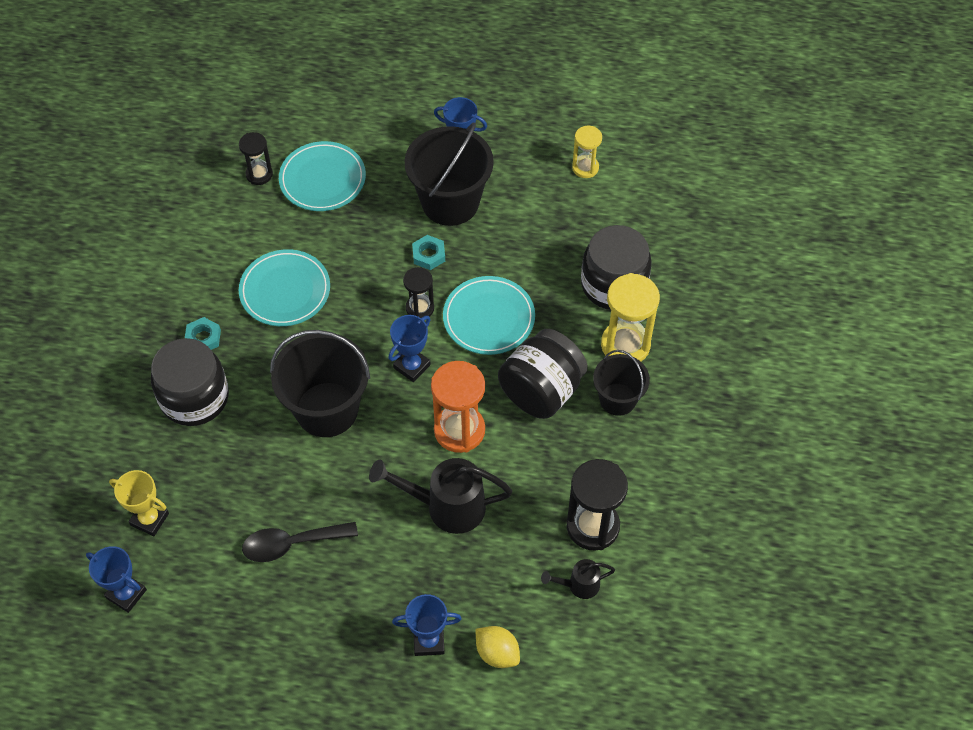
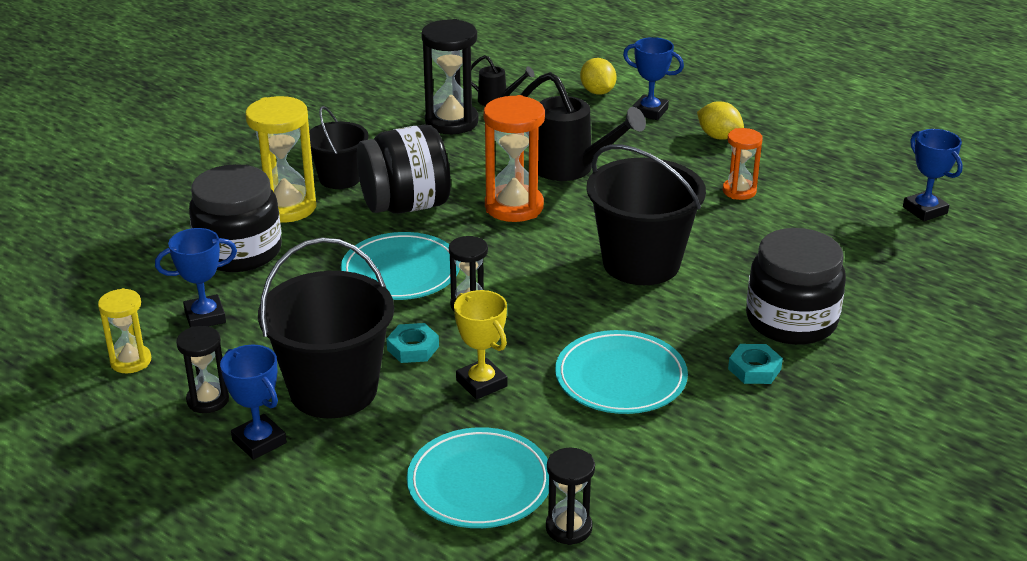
camera: 150 degrees left, 25 degrees down
(149, 519) = (883, 248): yellow trophy -> yellow trophy (481, 383)
(291, 544) = (739, 191): black spoon -> orange hourglass
(345, 627) = (718, 137): none -> yellow lemon
(412, 366) = (521, 264): blue trophy -> blue trophy (205, 317)
(514, 163) = (208, 400): none -> black hourglass

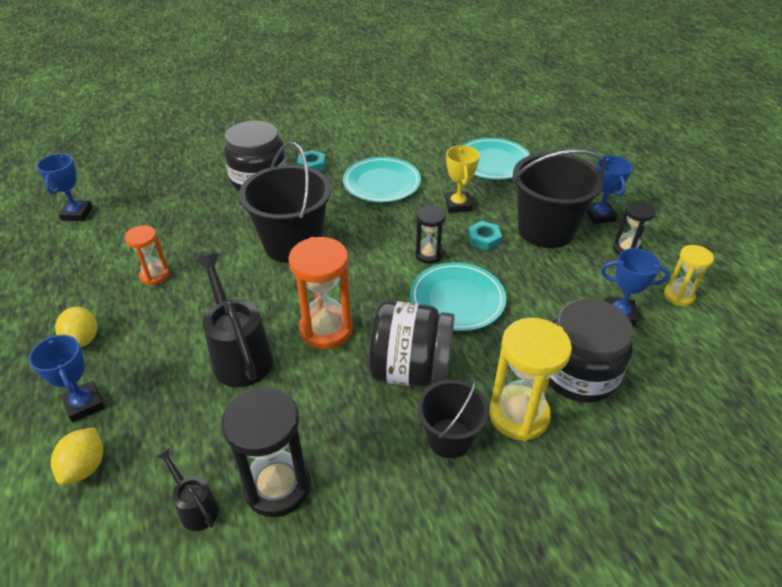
camera: 150 degrees left, 10 degrees up
(569, 528) = (466, 136): black hourglass -> none

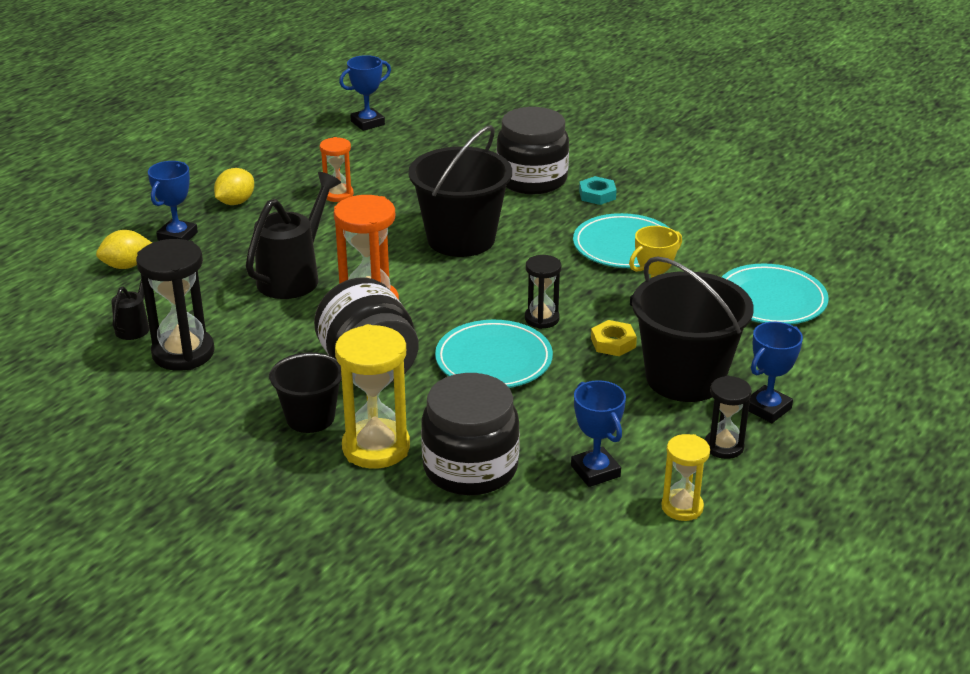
camera: 55 degrees right, 10 degrees down
(484, 239) = (613, 343): turquoise nut -> yellow nut

